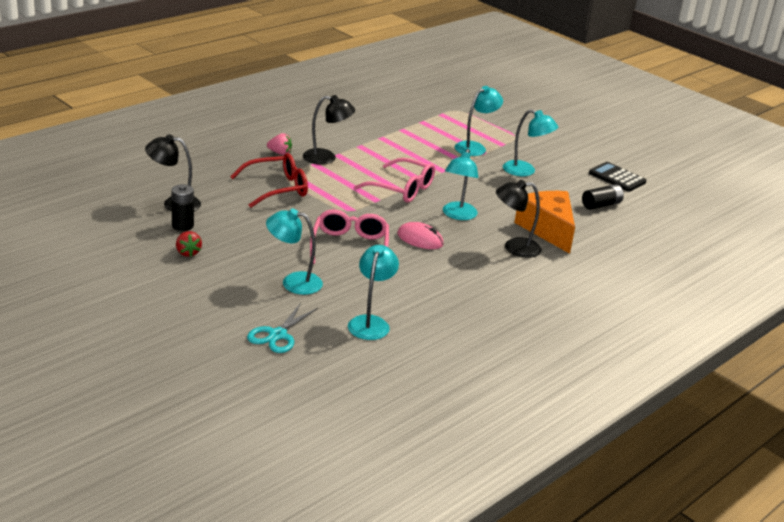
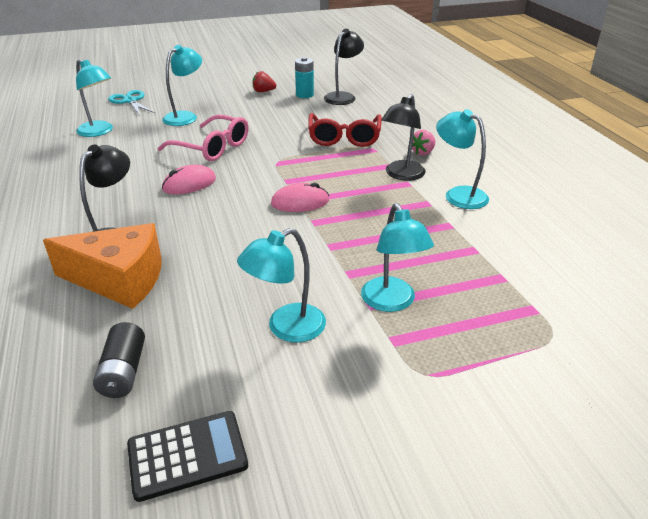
camera: 120 degrees right, 5 degrees up
(182, 226) = (304, 95): black battery -> turquoise battery
(402, 189) = (300, 202): pink glasses -> pink mouse
(457, 215) = (213, 221): turquoise lamp -> turquoise lamp (458, 195)

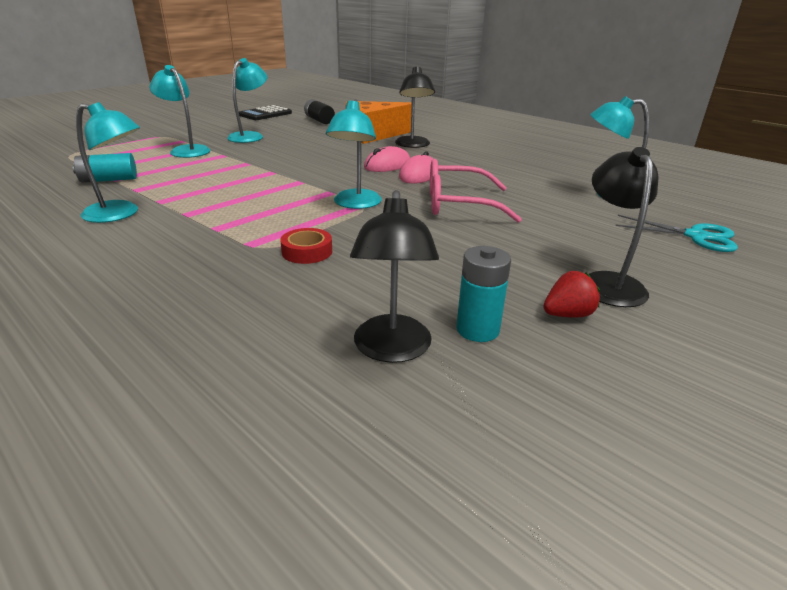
camera: 150 degrees right, 5 degrees down
(185, 116) = (571, 232): turquoise lamp -> turquoise lamp (355, 204)
(300, 202) = (298, 180): pink mouse -> pink mouse (387, 165)
(344, 137) = (307, 251): red glasses -> red tape
(401, 175) = (197, 220): black lamp -> black lamp (607, 282)
(423, 152) = (169, 255): pink strawberry -> none
(480, 249) = (108, 180): none -> turquoise battery

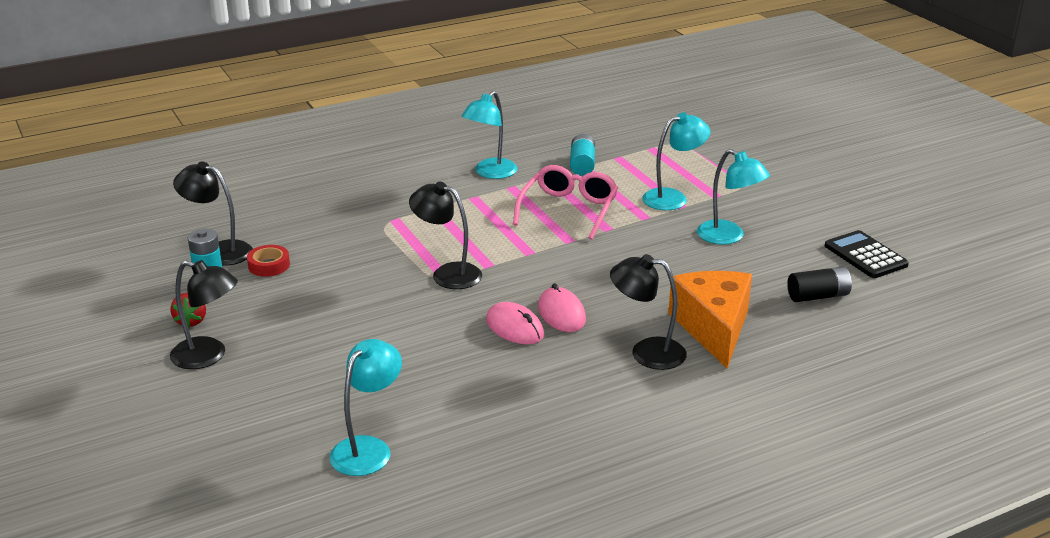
camera: 110 degrees right, 0 degrees up
(307, 251) = (364, 240): red tape -> red tape (269, 265)
(355, 204) = (447, 274): turquoise lamp -> black lamp
(458, 204) = (409, 330): pink glasses -> pink glasses (569, 210)
(695, 236) = (229, 453): turquoise scissors -> none

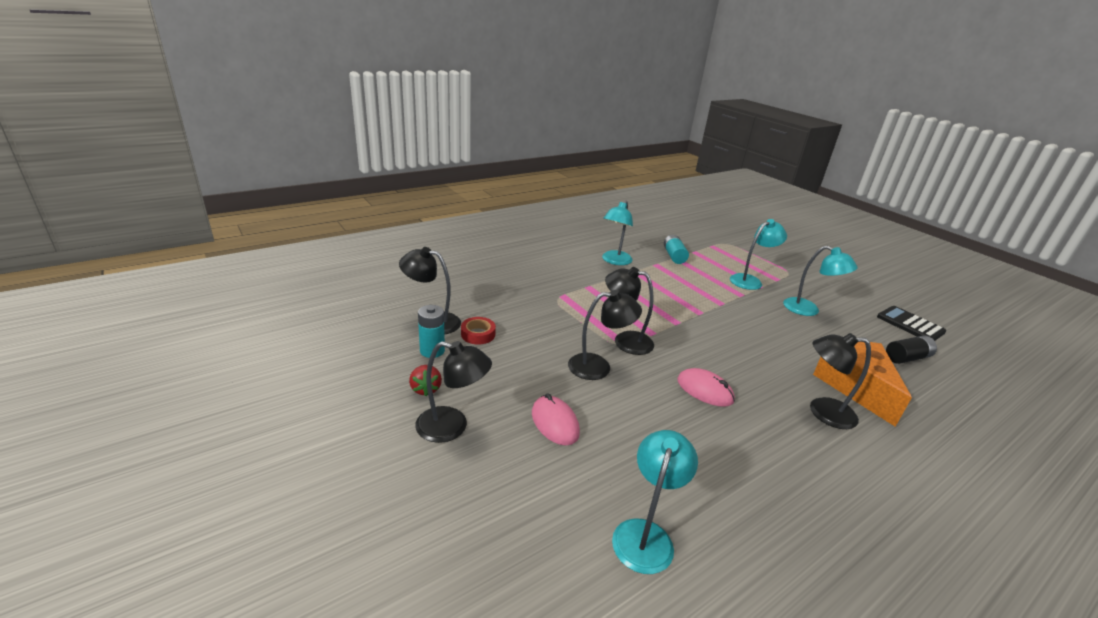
camera: 10 degrees left, 0 degrees up
(398, 301) = (598, 367): none -> black lamp
(561, 314) = (733, 376): pink mouse -> pink mouse (555, 423)
(569, 210) = (685, 289): pink glasses -> none

